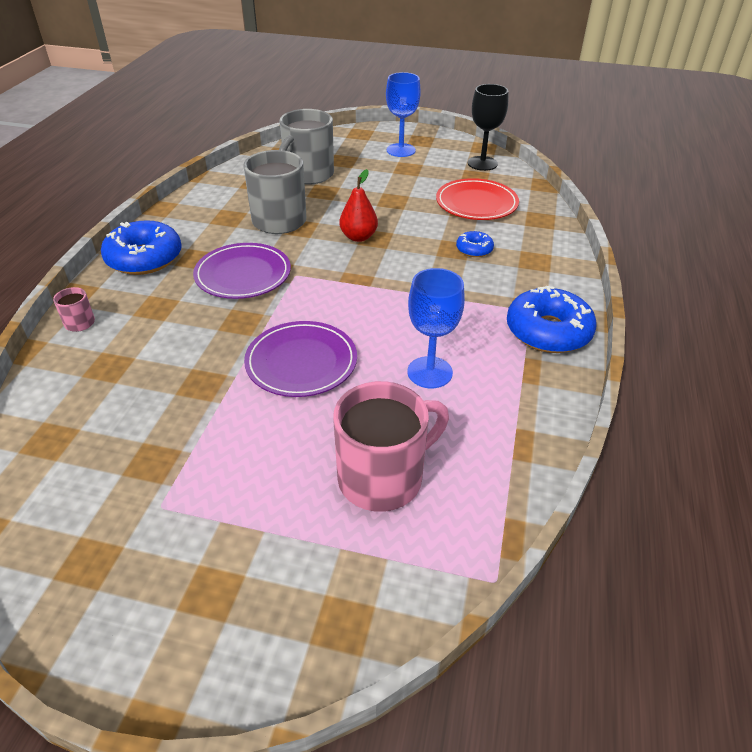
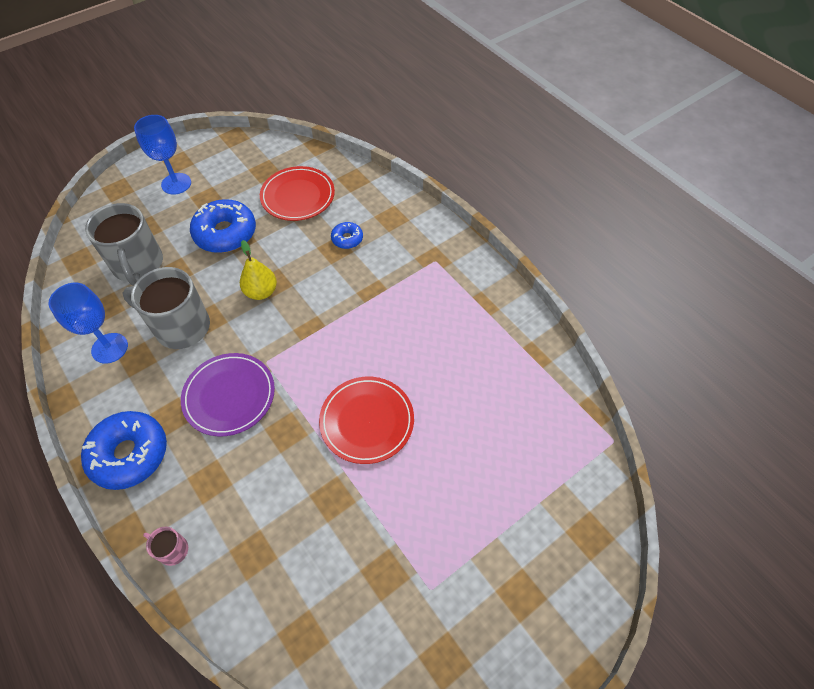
camera: 50 degrees left, 15 degrees up
(301, 362) = (367, 421): purple plate -> red plate
(358, 237) = (261, 292): red pear -> yellow pear
(383, 477) = (506, 443): pink mug -> none
(429, 372) = (441, 355): blue goblet -> blue goblet (110, 348)
(482, 163) = (253, 154): black goblet -> none
(548, 331) = (461, 267): blue donut -> blue donut (225, 233)

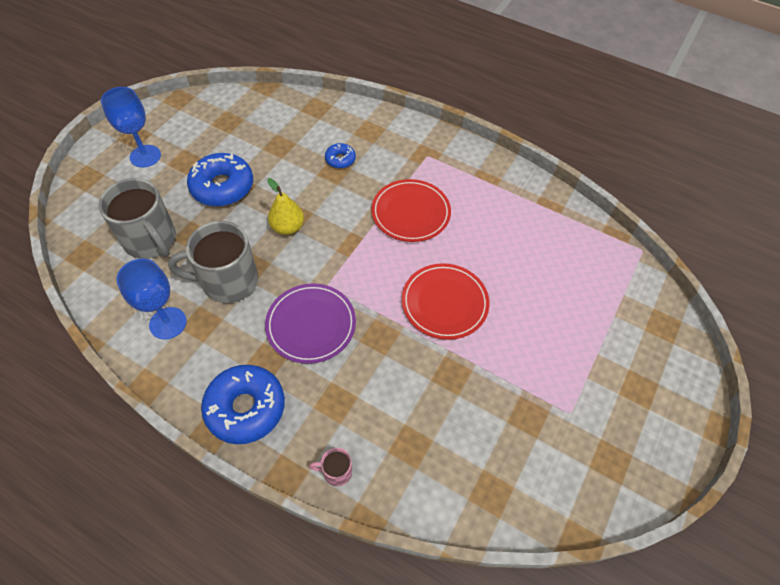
camera: 25 degrees left, 0 degrees up
(298, 196) = (273, 135): red plate -> red plate (410, 213)

